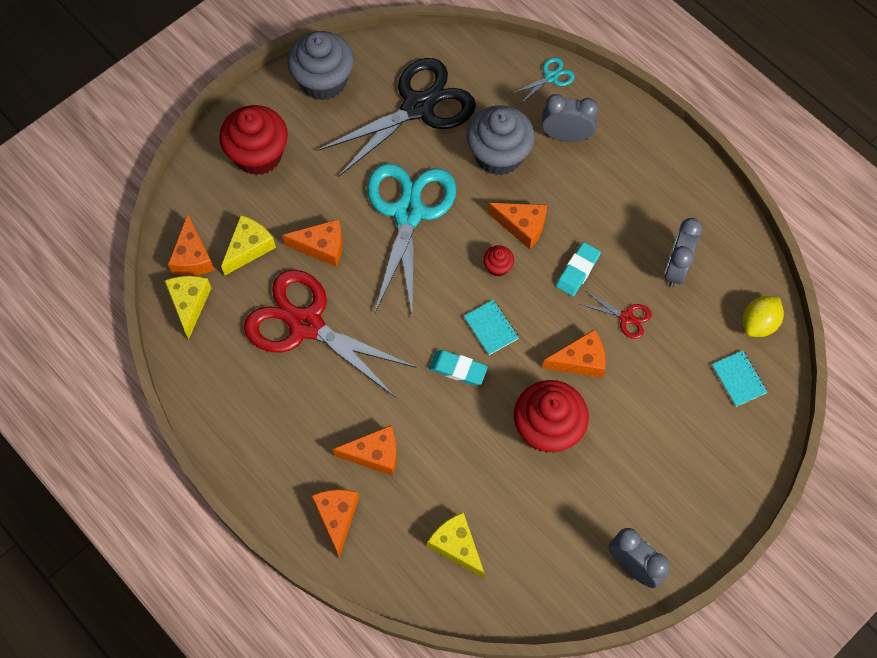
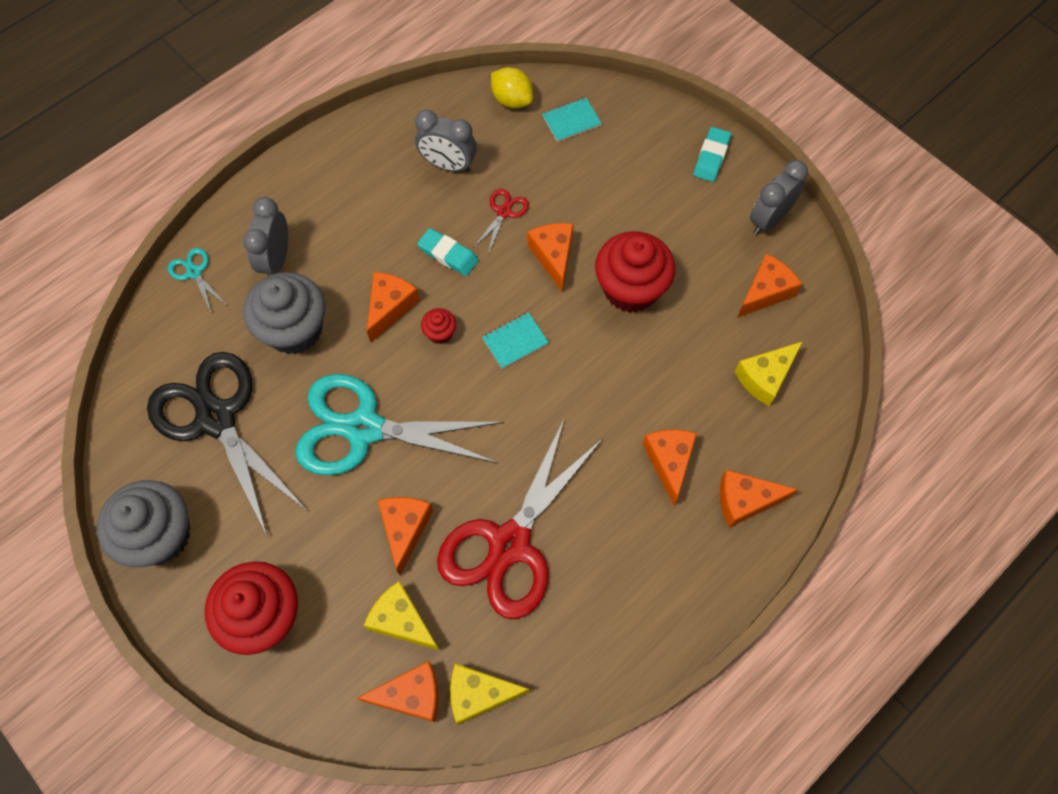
camera: 90 degrees left, 0 degrees up
(458, 369) = (565, 375): turquoise eraser -> turquoise eraser (711, 157)
(548, 555) = (765, 292): none -> orange cheese

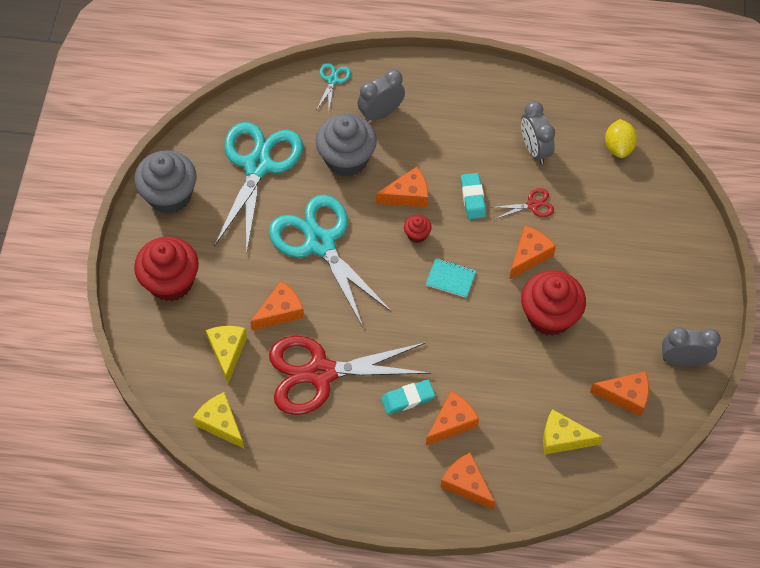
camera: 50 degrees right, 5 degrees down
(216, 419) = (257, 165): black scissors -> turquoise scissors
(411, 695) = (191, 389): orange cheese -> none
(571, 121) = (638, 192): turquoise notebook -> none
(711, 157) = (696, 292): turquoise eraser -> turquoise eraser (408, 398)

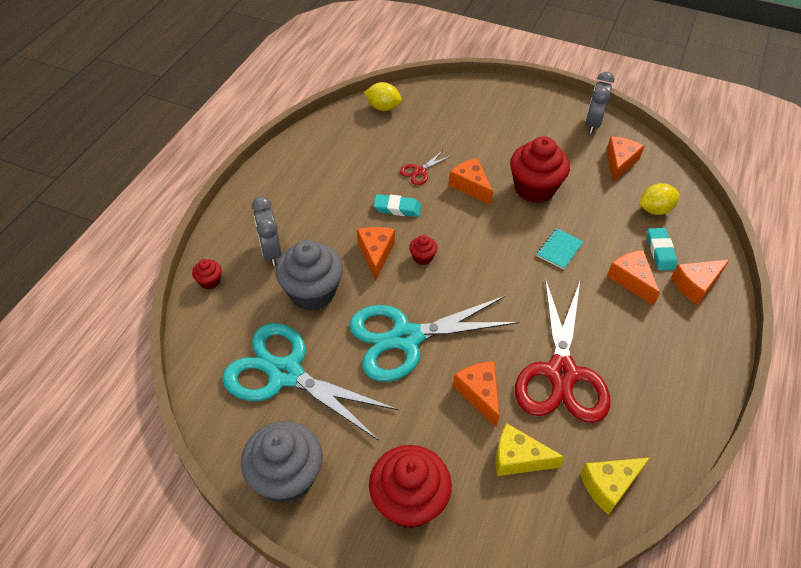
camera: 75 degrees left, 10 degrees down
(332, 80) = (210, 281): turquoise scissors -> red cupcake
(408, 398) = (601, 307): turquoise eraser -> turquoise eraser (660, 251)
(450, 278) = (479, 244): turquoise notebook -> turquoise notebook (559, 249)
(532, 205) = (420, 171): red scissors -> red scissors turned 135 degrees counterclockwise
(534, 149) = (363, 156): grey clock -> none
(563, 438) = (655, 210): yellow cheese -> yellow lemon

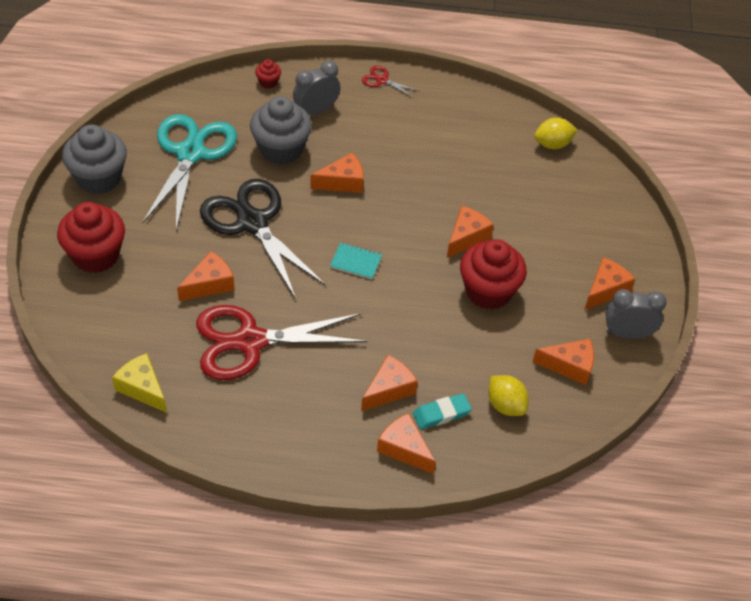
camera: 70 degrees right, 0 degrees up
(383, 107) = (552, 144): yellow lemon -> yellow lemon turned 75 degrees clockwise
(397, 208) = (408, 185): turquoise eraser -> none
(406, 338) = (252, 223): turquoise scissors -> black scissors
(420, 171) = (469, 193): red scissors -> red scissors (382, 80)
(422, 257) = (352, 216): red cupcake -> none
(518, 458) = (152, 320): yellow cheese -> none
(547, 122) = (605, 289): none -> orange cheese
(559, 249) = (407, 323): turquoise notebook -> turquoise notebook (356, 262)

